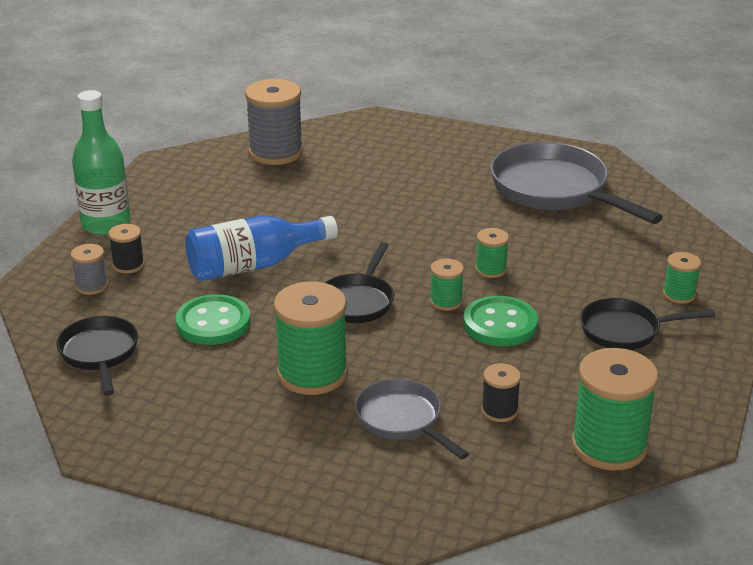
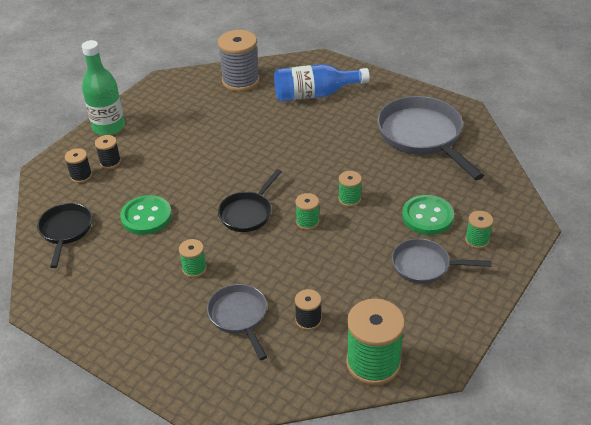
camera: 15 degrees right, 10 degrees up
(92, 286) = (81, 176): grey spool -> black spool
(254, 265) = (190, 173): blue bottle -> blue bottle (315, 94)
(312, 374) = (194, 269): green spool -> green spool, size x0.50
(500, 324) = (337, 247): green button -> green button (427, 217)
(625, 330) = (424, 266): black pan -> grey pan

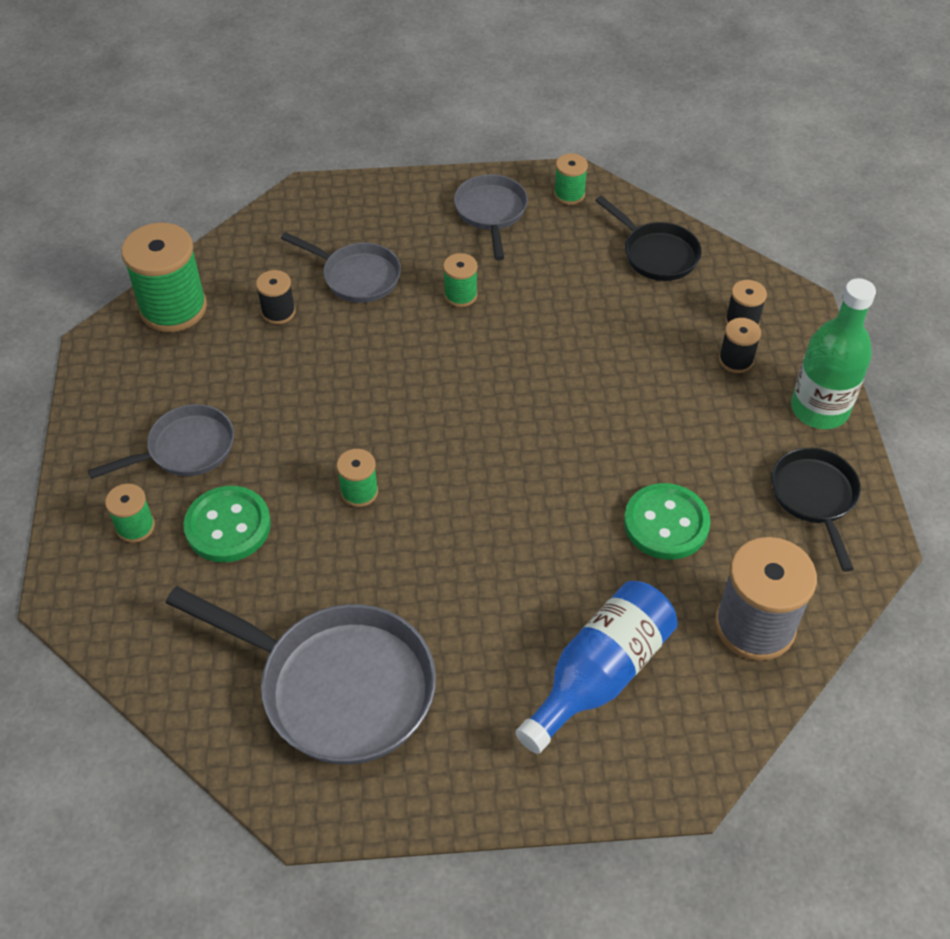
camera: 140 degrees right, 10 degrees up
(113, 312) = (491, 213): none -> grey pan
(146, 217) = (590, 319): green button -> green button (666, 523)
(248, 213) = (474, 393): black pan -> black pan (814, 497)
(307, 222) = (385, 425): green spool -> green spool (569, 194)

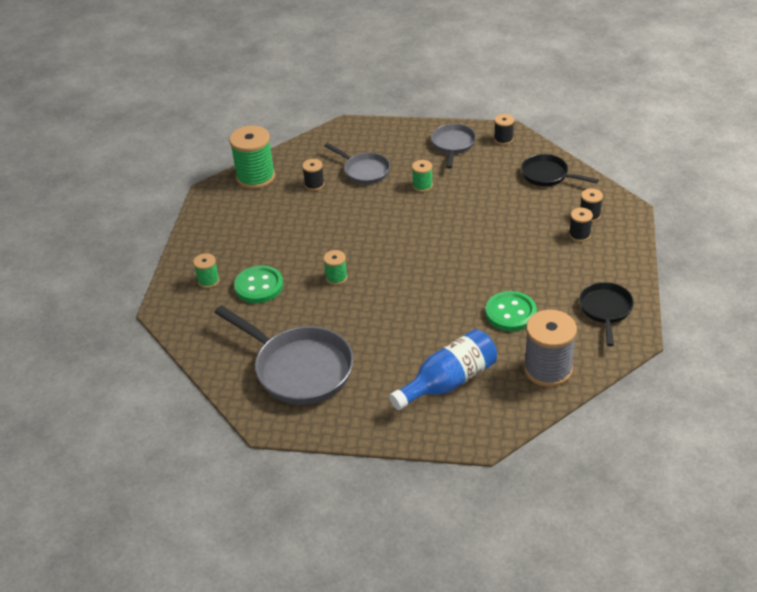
camera: 15 degrees right, 10 degrees down
(186, 449) = (245, 247): grey pan -> none
(569, 194) = (503, 139): green spool -> black spool
(656, 254) = (547, 175): black pan -> black pan turned 150 degrees clockwise
(819, 409) = (623, 265): green bottle -> none

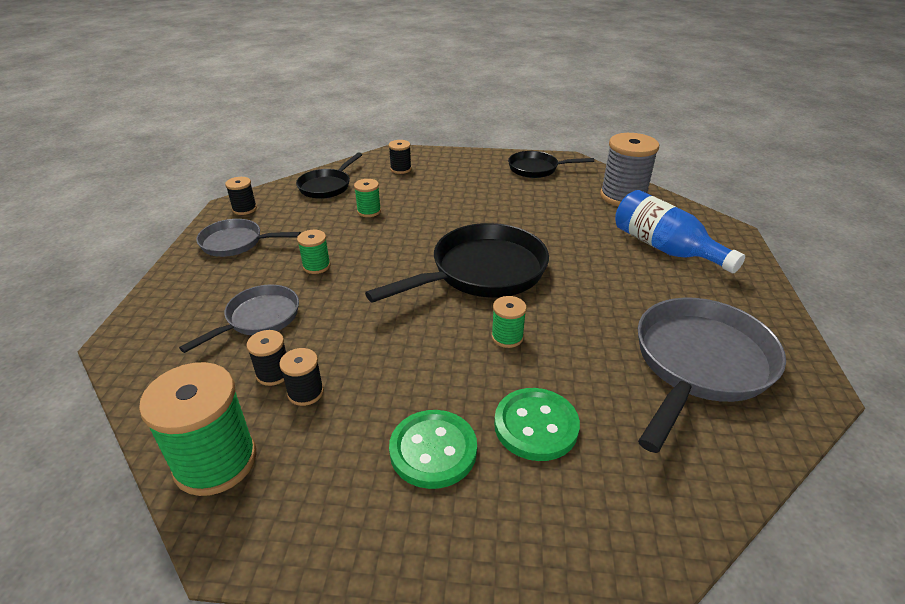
camera: 95 degrees left, 5 degrees down
(208, 281) = (530, 507): green spool -> green spool (369, 211)
(413, 267) = (482, 272): none -> black pan
(510, 313) = (551, 212): green button -> green button (433, 450)
(579, 235) = (430, 175): black spool -> black spool (305, 392)

